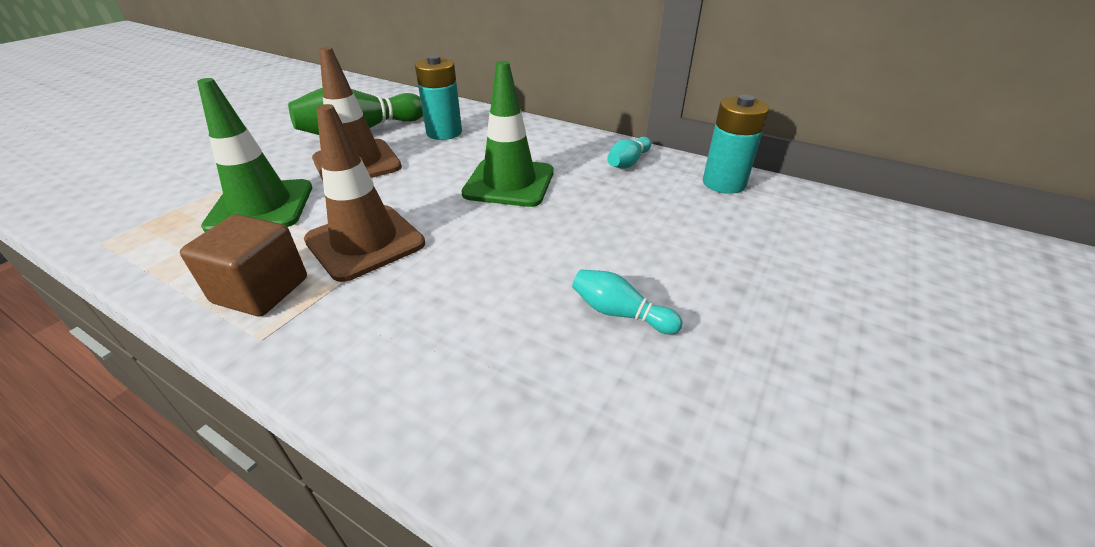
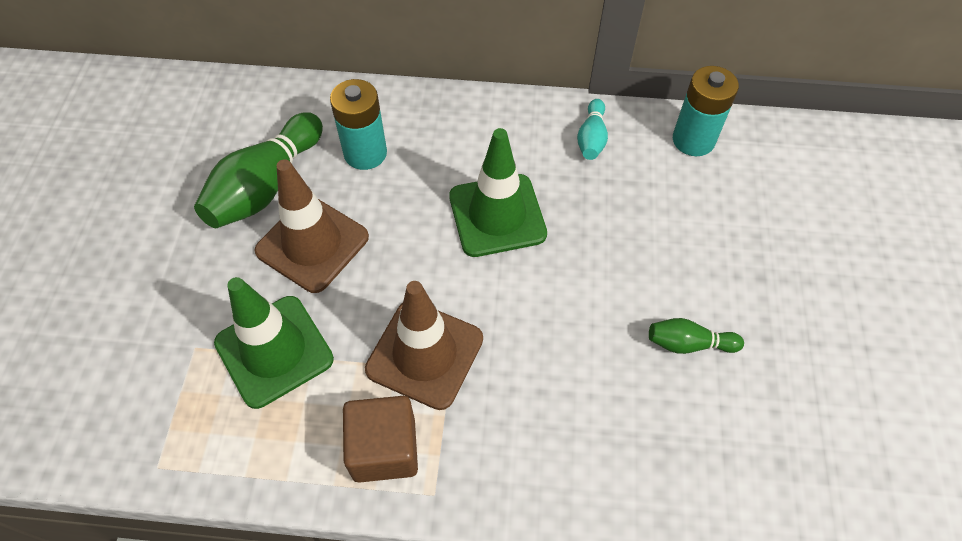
camera: 25 degrees left, 20 degrees up
(620, 313) = (689, 344): turquoise bowling pin -> green bowling pin

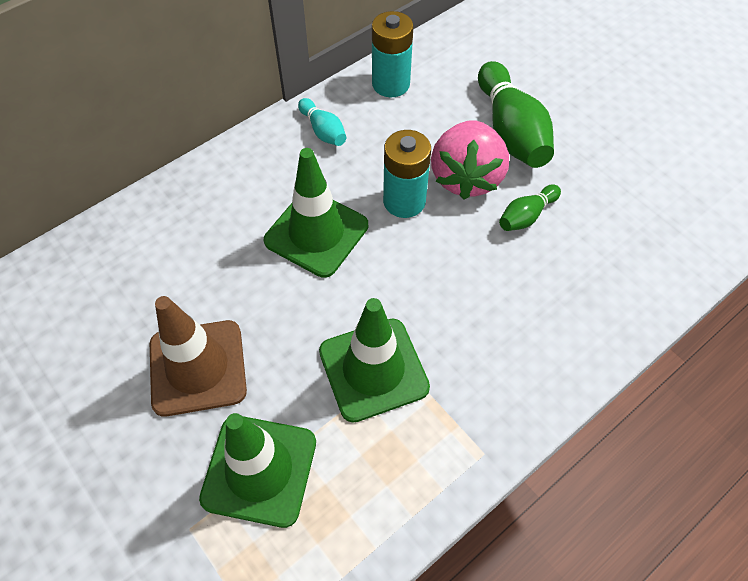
camera: 45 degrees left, 0 degrees up
(266, 186) = (104, 357): green bowling pin -> green bowling pin (510, 131)
(365, 153) = (162, 267): turquoise battery -> turquoise battery (404, 201)
(384, 449) = (419, 457): brown cube -> none
(425, 354) = (373, 369): brown traffic cone -> green traffic cone
(671, 268) = (466, 177): none -> pink strawberry

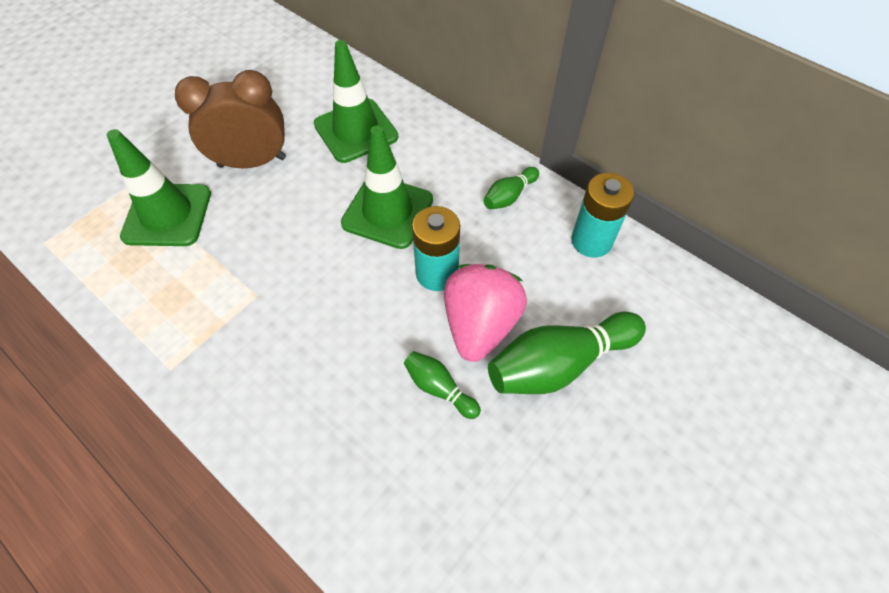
camera: 80 degrees right, 0 degrees up
(198, 367) = (252, 162): brown traffic cone -> brown clock
(323, 131) = (509, 196): turquoise bowling pin -> green bowling pin
(373, 369) = (251, 274): green traffic cone -> green traffic cone (356, 131)
(466, 177) = (480, 325): pink strawberry -> pink strawberry turned 105 degrees clockwise

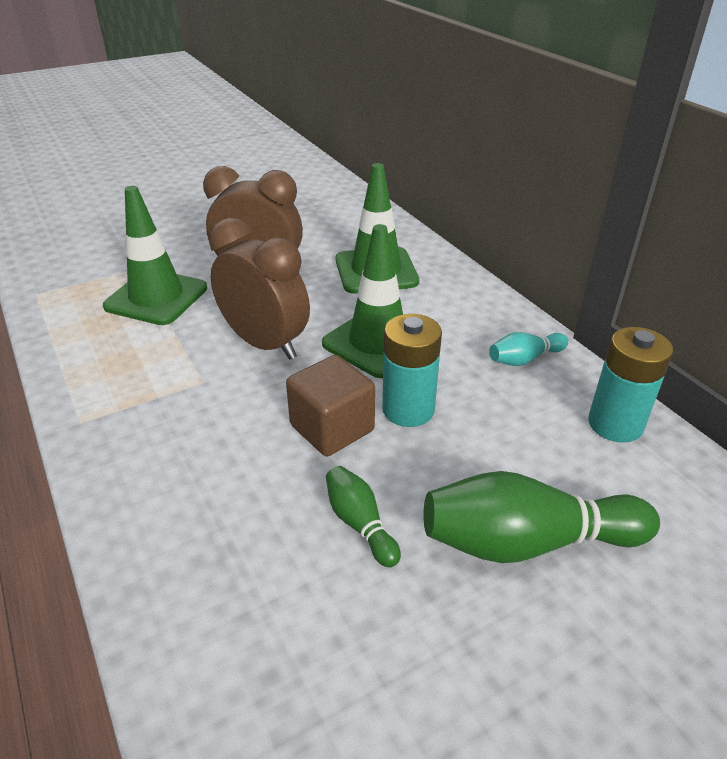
camera: 20 degrees right, 20 degrees down
(293, 240) = (265, 344): none -> brown clock
(384, 309) = (332, 428): none -> brown cube
(480, 325) = (439, 472): pink strawberry -> none
(509, 196) = (524, 359): green bowling pin -> turquoise bowling pin

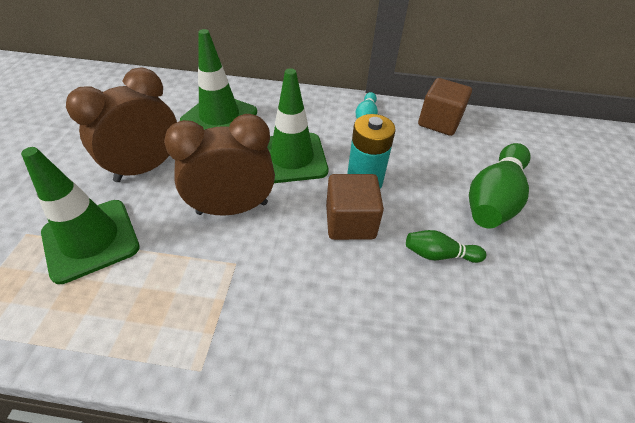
camera: 55 degrees left, 10 degrees up
(615, 424) = (439, 122): turquoise battery -> brown cube

